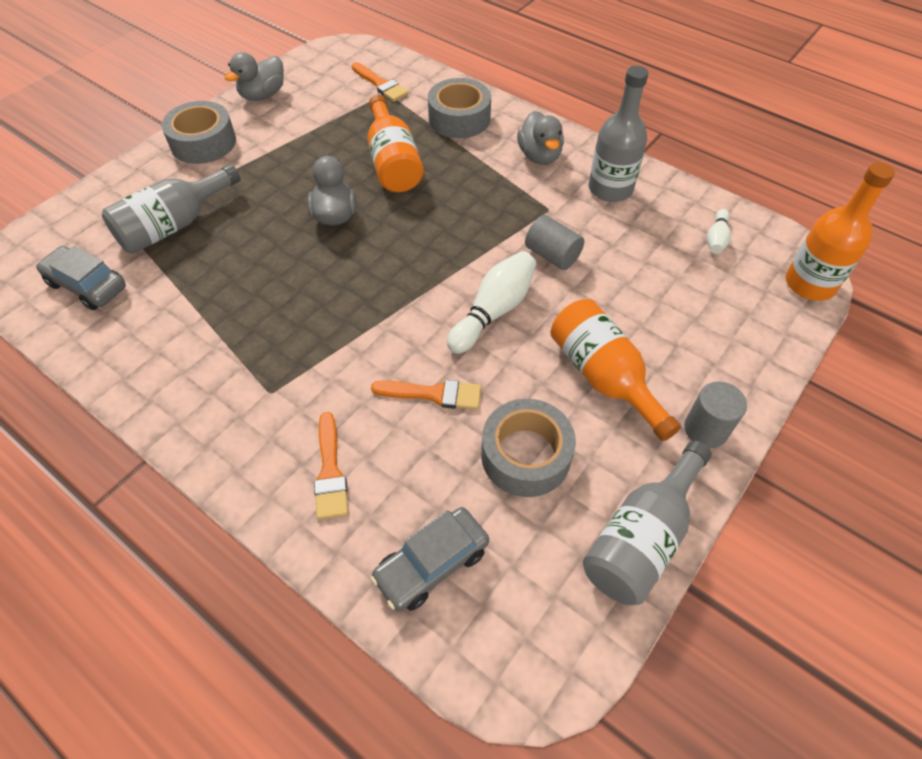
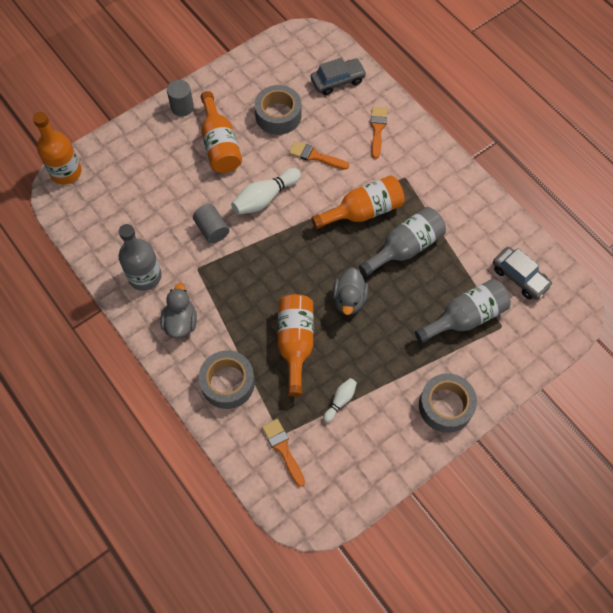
camera: 165 degrees left, 10 degrees up
(263, 95) = (392, 460): grey duck -> none
(334, 324) = (363, 211): none -> orange bottle
(641, 538) = (240, 70): grey bottle -> grey bottle (405, 248)
(716, 239) = (99, 217): white bowling pin -> white bowling pin (340, 401)

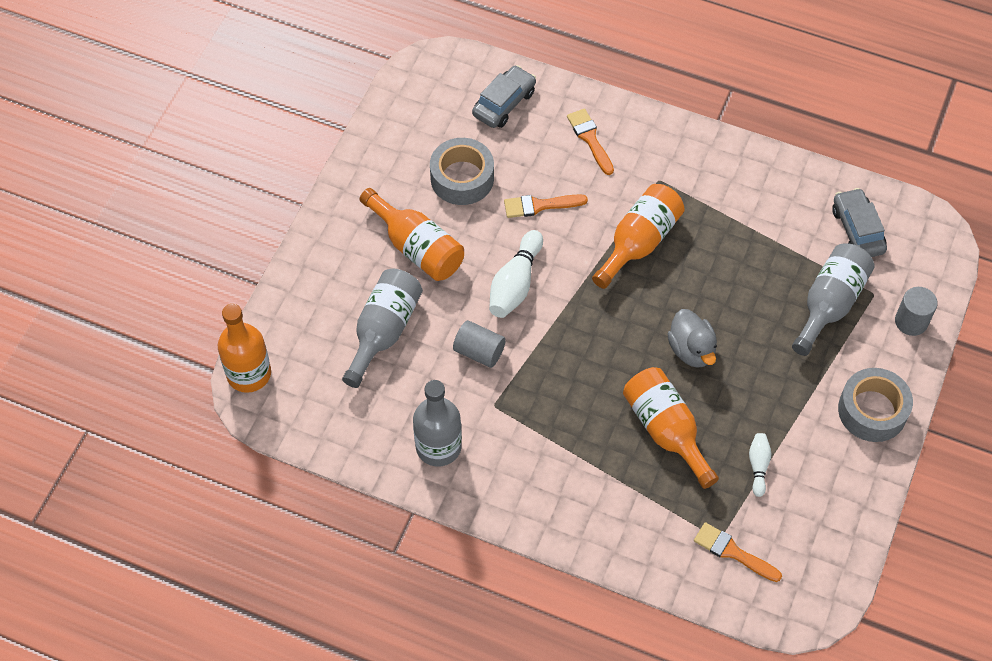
camera: 30 degrees left, 5 degrees down
(181, 322) = (519, 476): grey duck -> none
(182, 107) = (337, 224): grey cylinder -> grey cylinder (911, 321)
(228, 383) = (621, 514): grey tape -> none
(405, 248) = (713, 260): grey bottle -> grey bottle (383, 331)
(519, 277) = (857, 230): grey car -> grey car turned 120 degrees counterclockwise

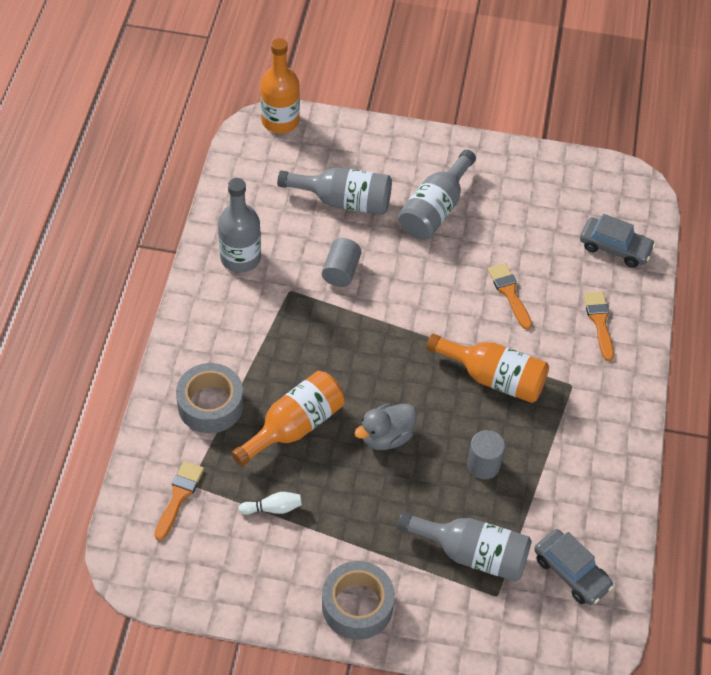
camera: 75 degrees right, 5 degrees down
(416, 247) = (435, 209): orange bottle -> grey bottle
(462, 178) = (519, 230): grey tape -> grey tape (210, 404)
(515, 283) = (419, 287): white bowling pin -> none
(590, 139) = (599, 321): orange brush -> orange brush turned 60 degrees counterclockwise
(857, 230) = (571, 572): grey car -> grey car turned 75 degrees clockwise
(911, 321) = (473, 635): grey cylinder -> grey cylinder (483, 465)

